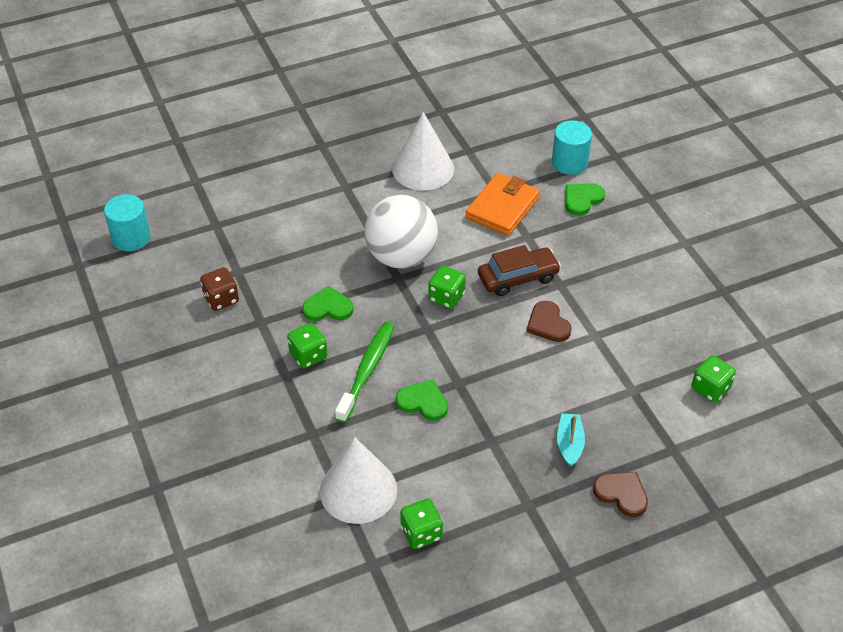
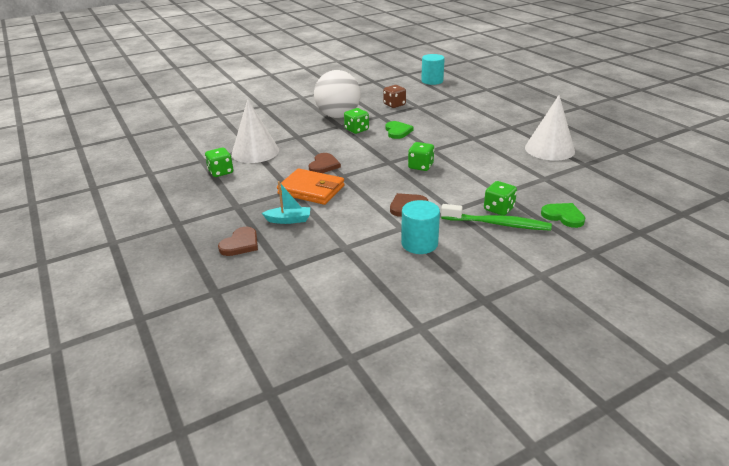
camera: 85 degrees right, 15 degrees down
(367, 370) = (347, 147): green toothbrush -> green toothbrush (498, 224)
(401, 257) = (453, 149): white ball -> white ball (338, 116)
(423, 402) = (324, 165): green heart -> brown heart
(502, 207) = (528, 181): orange wallet -> orange wallet (311, 190)
(518, 278) = (452, 191): brown car -> none
(569, 163) = (608, 208): turquoise cylinder -> turquoise cylinder (419, 244)
(710, 388) = (352, 289): green dice -> green dice (498, 209)

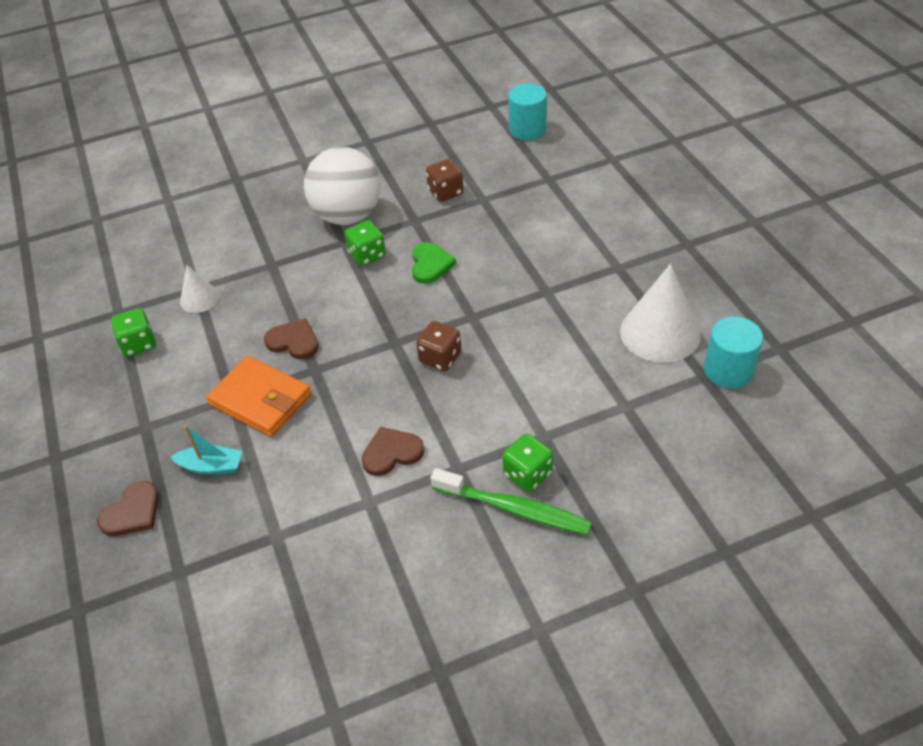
camera: 10 degrees right, 15 degrees up
(255, 152) = (199, 298): white cone -> white cone, size x0.53
(324, 165) = (294, 341): brown heart -> brown heart turned 90 degrees counterclockwise
(419, 244) = (384, 541): turquoise cylinder -> turquoise cylinder (728, 370)
(420, 166) = (440, 358): green dice -> brown dice
(563, 216) = (621, 502): green heart -> none

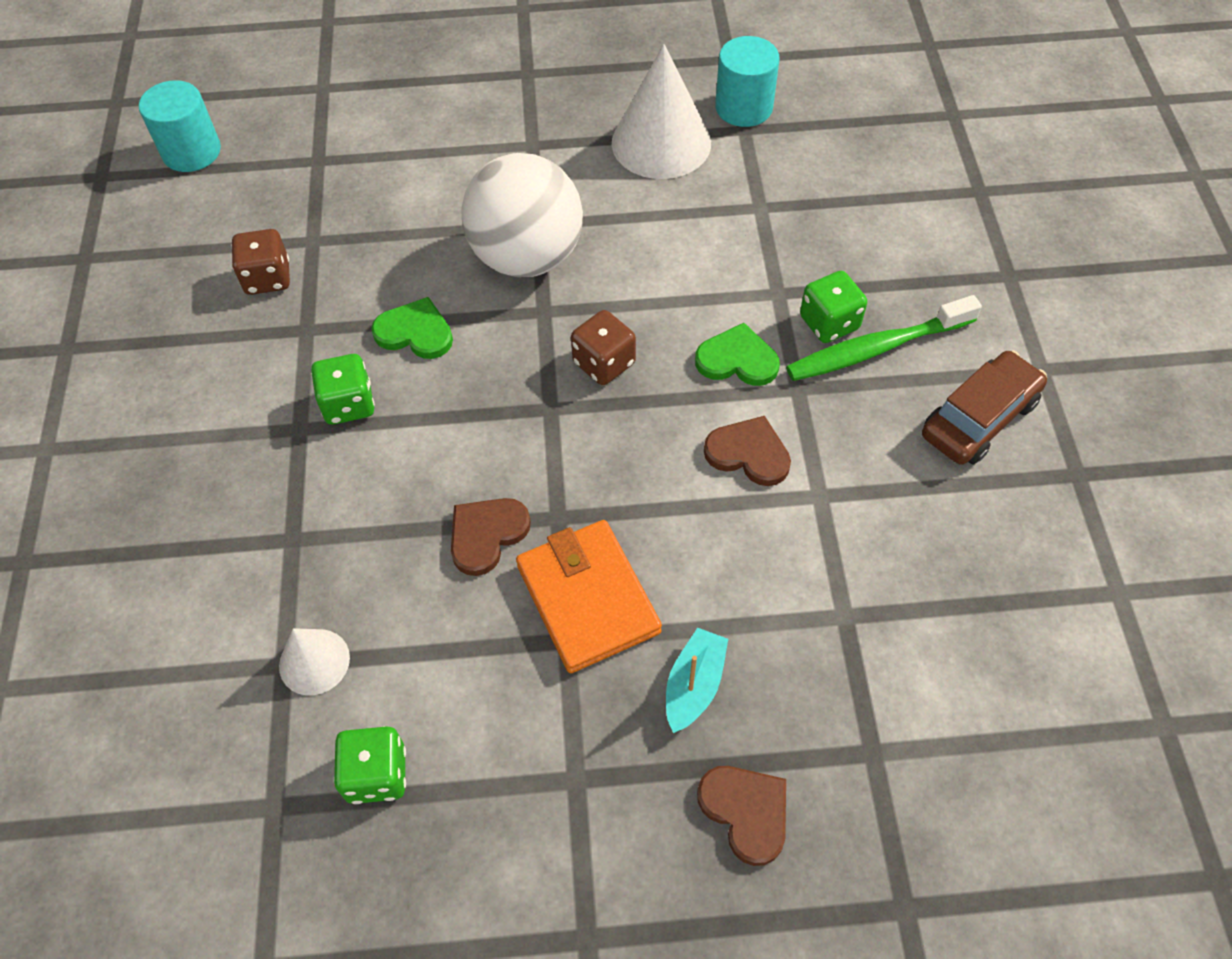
camera: 75 degrees left, 10 degrees up
(260, 399) = (587, 599): orange wallet -> orange wallet turned 75 degrees counterclockwise
(348, 216) = (239, 411): white ball -> white ball (527, 257)
(391, 453) = (748, 453): brown heart -> brown heart turned 120 degrees clockwise
(470, 427) = (737, 360): none -> green heart
(471, 591) = (979, 418): none -> brown car
(514, 509) = (876, 348): green toothbrush -> green toothbrush turned 150 degrees counterclockwise

